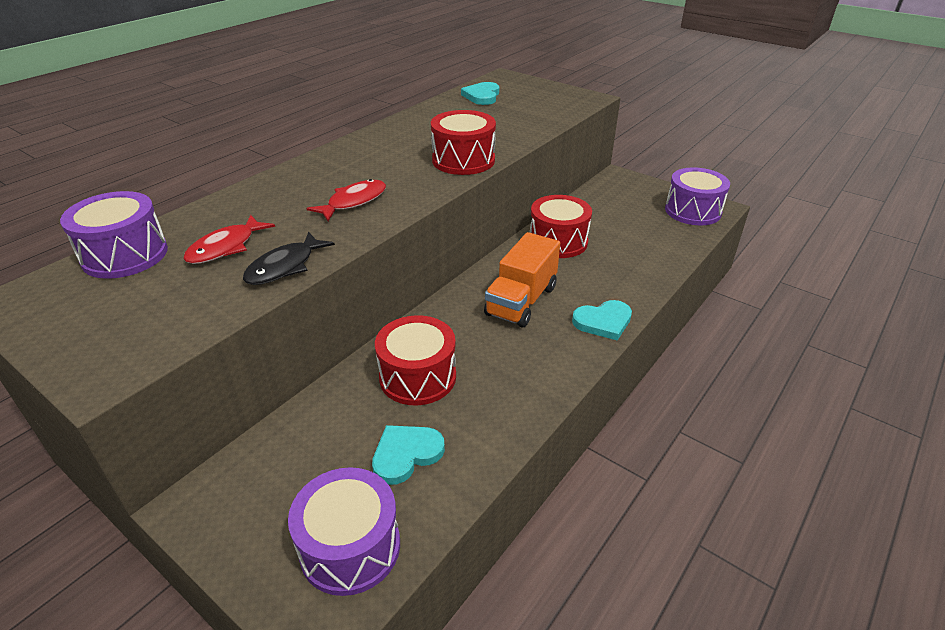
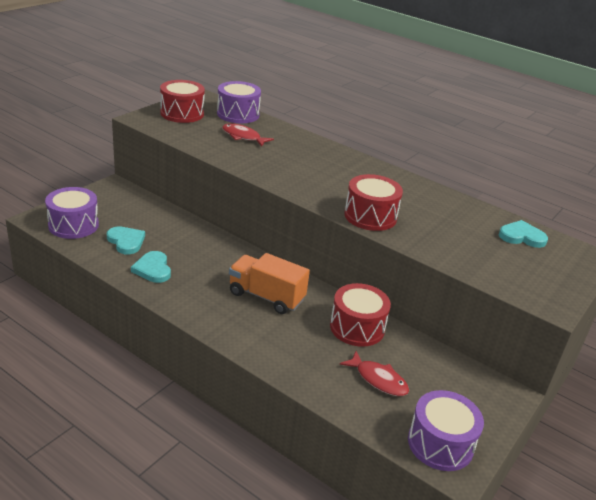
camera: 85 degrees right, 5 degrees down
(285, 267) = (220, 152): black fish -> none
(354, 202) = (297, 172): red fish -> red fish (378, 379)
(417, 377) = (188, 247): red drum -> red drum (182, 113)
(603, 322) = (237, 336): turquoise heart -> turquoise heart (153, 269)

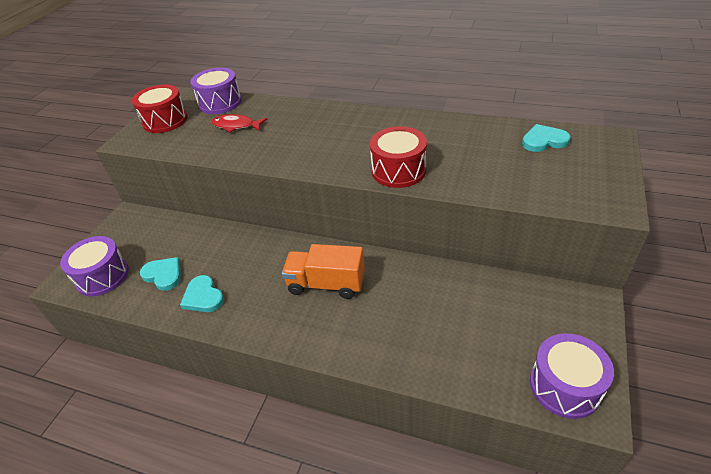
camera: 10 degrees left, 10 degrees up
(357, 327) = (425, 284): red drum -> none
(378, 379) = (473, 336): red fish -> none

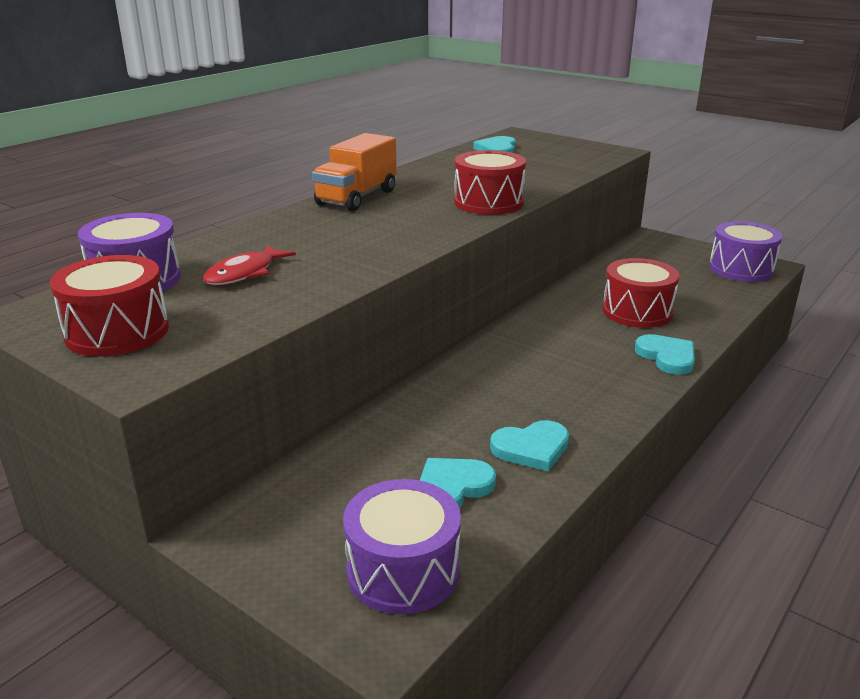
camera: 75 degrees left, 15 degrees down
(326, 284) = (560, 350): orange truck -> orange truck (357, 197)
(339, 346) = (667, 357): none -> turquoise heart
(411, 316) = (637, 311): none -> red drum

